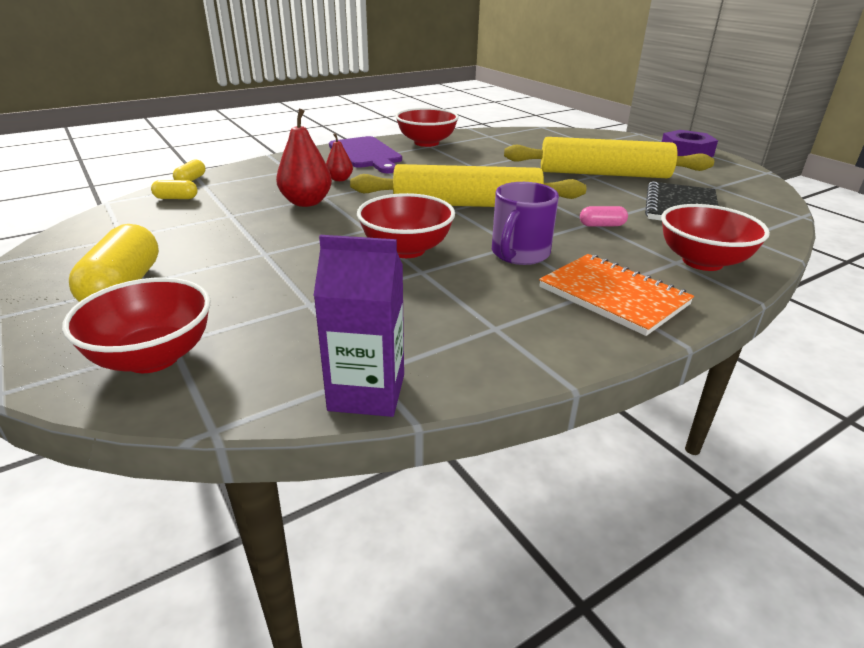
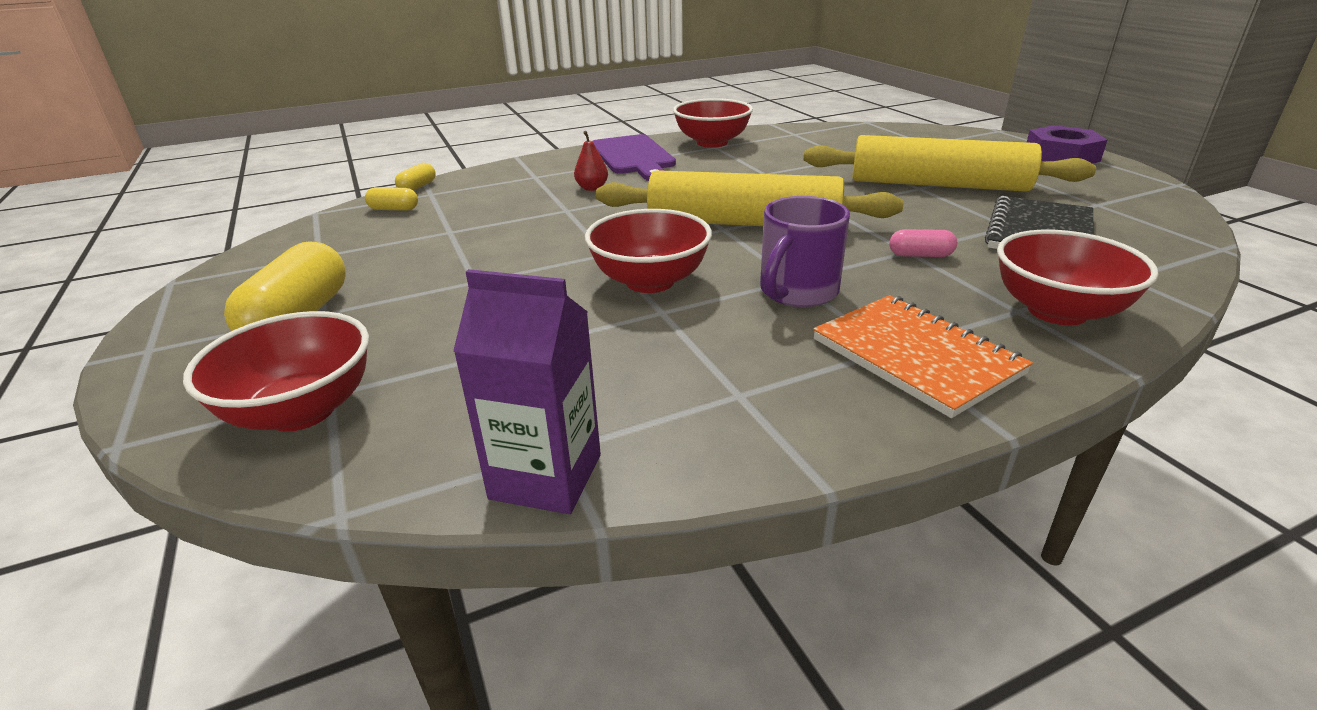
camera: 10 degrees right, 0 degrees up
(306, 202) = (543, 217): red pear -> none

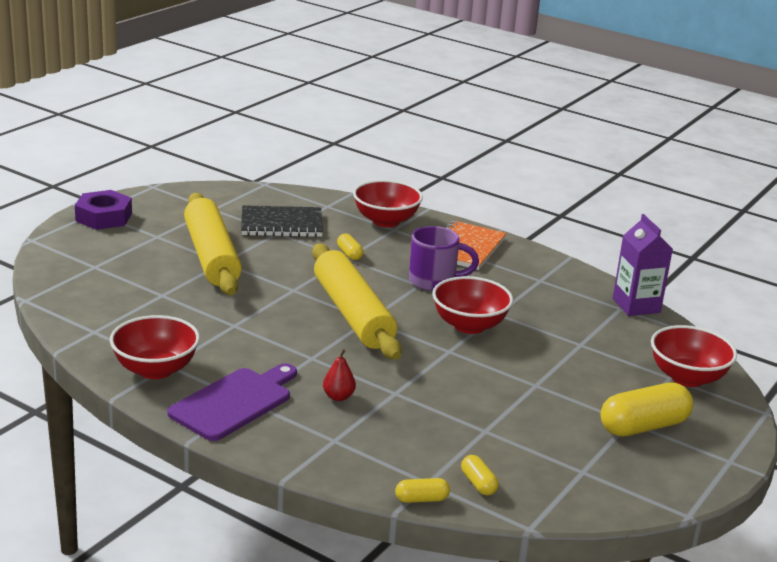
camera: 125 degrees left, 5 degrees down
(920, 255) = (349, 254): pink capsule -> yellow capsule

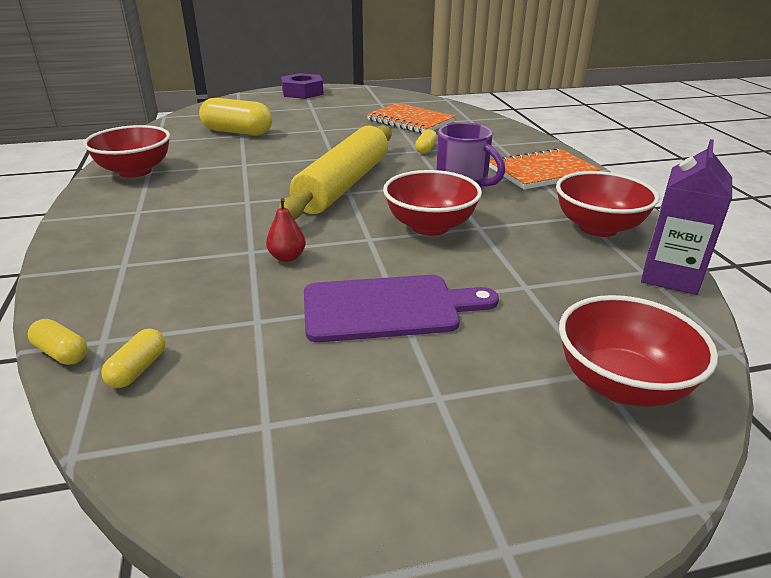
camera: 45 degrees right, 5 degrees up
(211, 256) = (321, 125): yellow rolling pin -> none
(234, 402) = (128, 208): purple cutting board -> purple cutting board (388, 308)
(281, 224) = (410, 121): black notebook -> orange notebook
(338, 397) = (202, 235): red pear -> red pear (287, 257)
(386, 221) = (501, 138): red bowl -> red bowl (598, 228)
(643, 426) = (447, 414): yellow capsule -> yellow capsule (237, 132)

